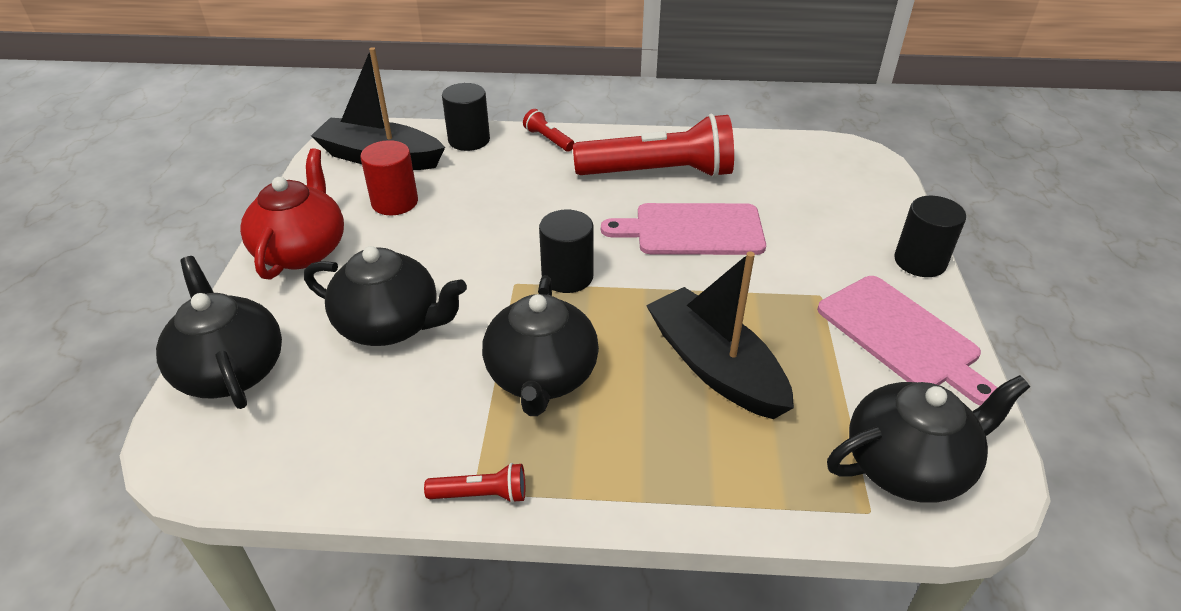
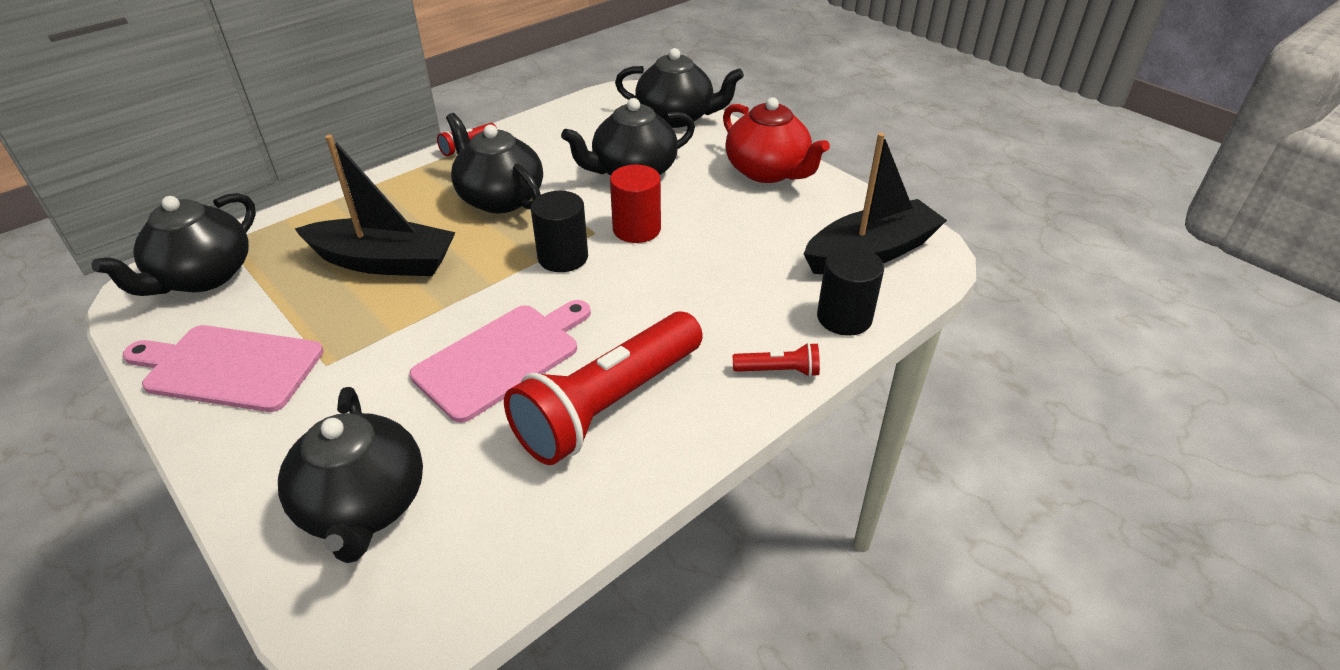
camera: 135 degrees right, 0 degrees up
(395, 202) = (781, 230): red cylinder -> red cylinder (636, 229)
(838, 200) = (363, 505): none -> black teapot
(920, 261) = (224, 468): black cylinder -> none

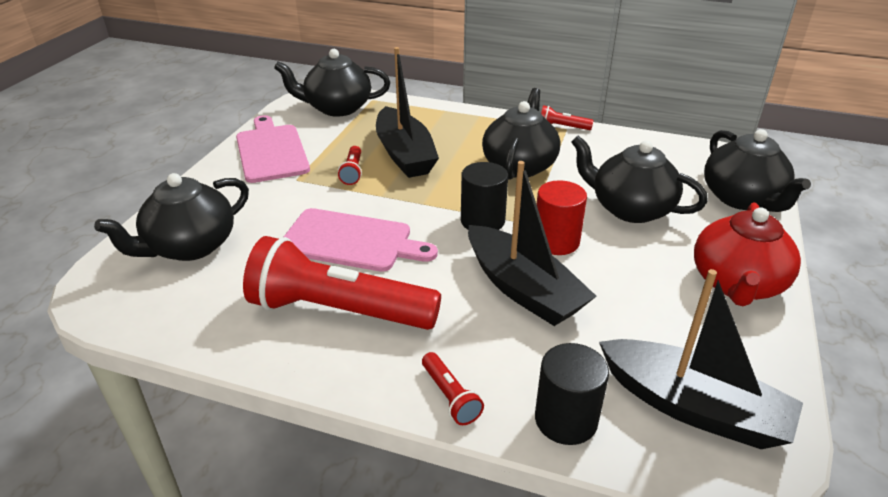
camera: 60 degrees right, 5 degrees down
(369, 313) = (352, 172): none -> red flashlight
(682, 275) = (523, 289): none -> black boat

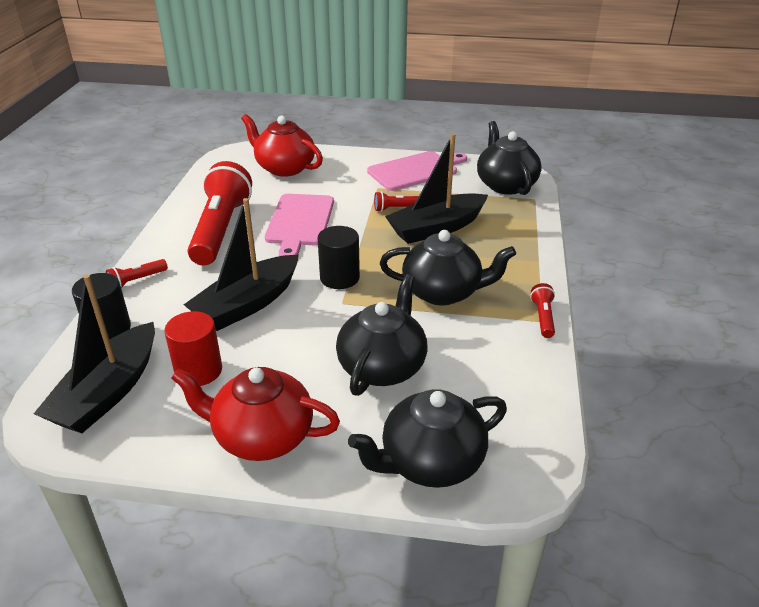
camera: 80 degrees right, 0 degrees up
(190, 246) = (284, 168): black teapot -> red teapot
(556, 241) = (316, 319): red cylinder -> red cylinder (198, 370)

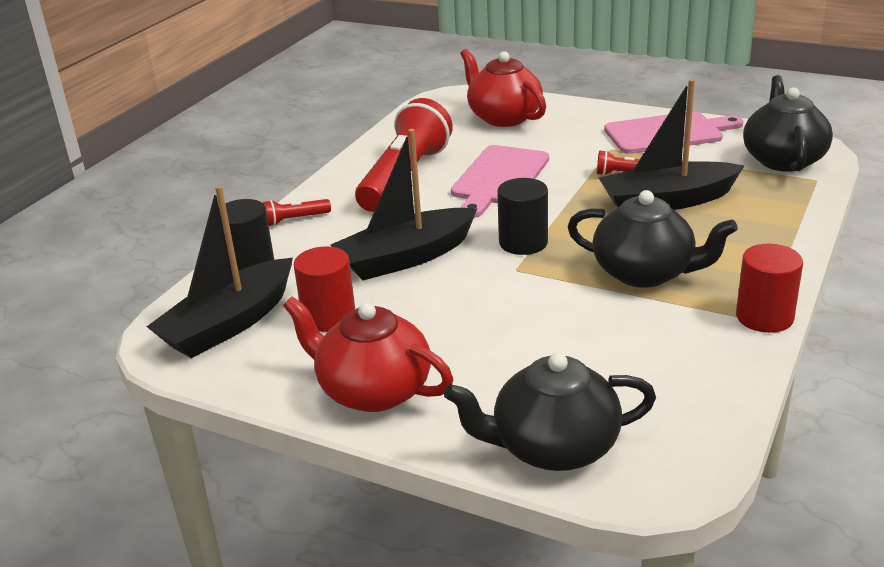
camera: 20 degrees right, 5 degrees down
(382, 366) = (537, 342): black teapot -> none
(543, 317) = (764, 317): red flashlight -> red cylinder

